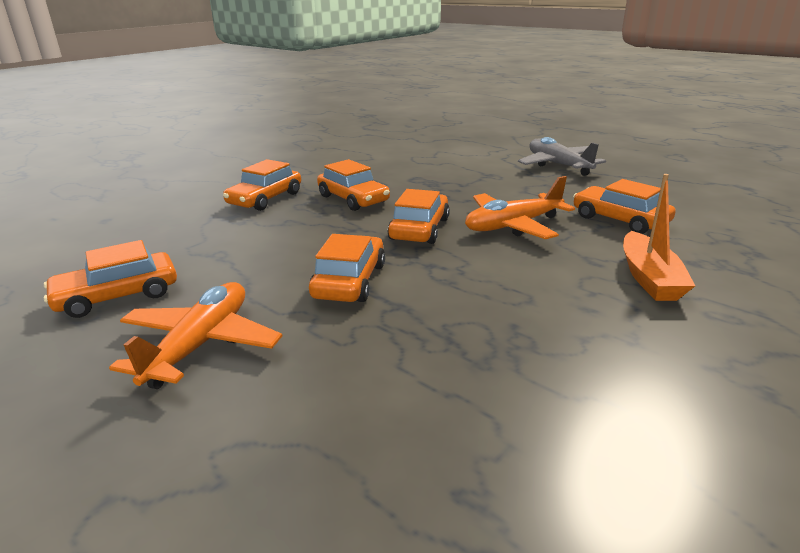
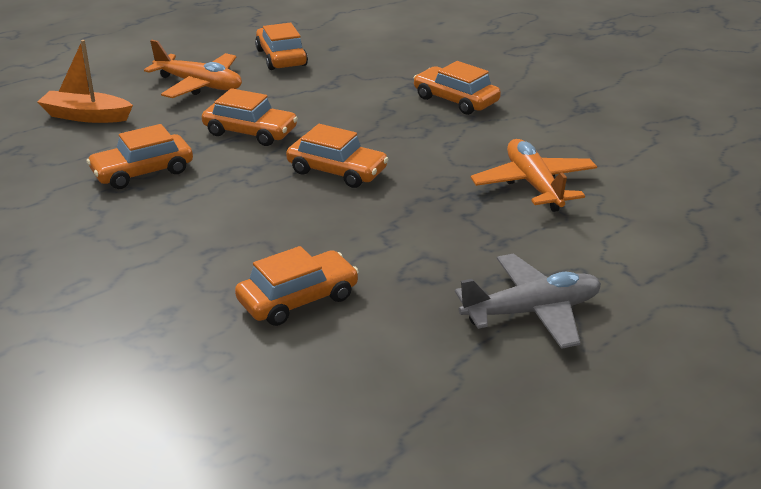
camera: 100 degrees right, 5 degrees up
(353, 199) = (437, 143): orange car -> orange car (142, 172)
(513, 226) = (318, 224): orange plane -> orange plane (534, 185)
(649, 278) = (159, 270): orange boat -> orange boat (86, 116)

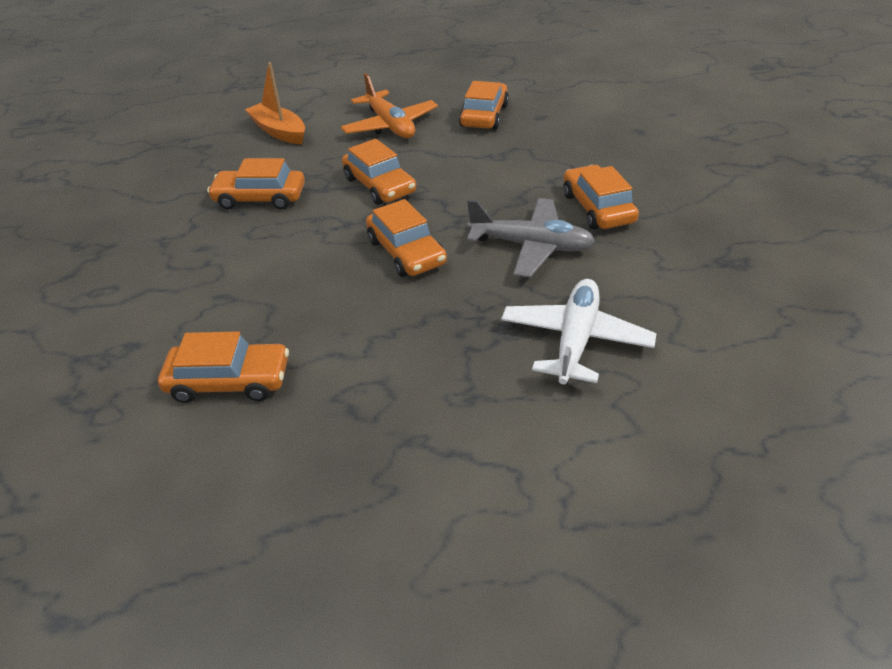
camera: 35 degrees right, 10 degrees up
(531, 312) = (409, 504): grey plane -> grey plane (531, 246)
(534, 185) = (575, 340): orange plane -> white plane

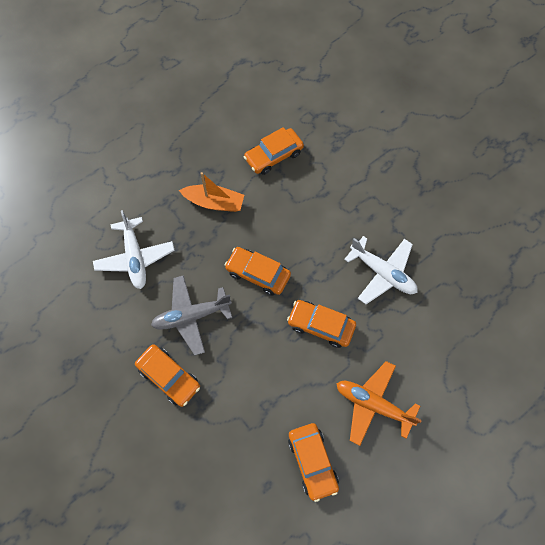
camera: 145 degrees right, 25 degrees up
(260, 198) = (382, 273): orange car -> white plane
(279, 131) = (445, 350): orange boat -> orange boat (214, 202)

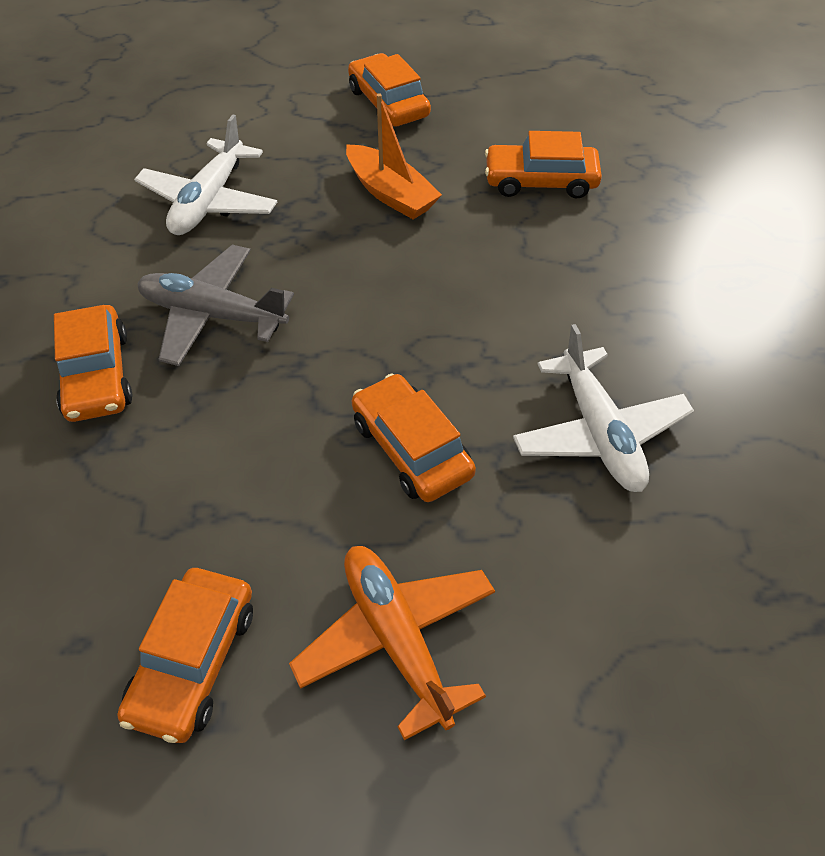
camera: 35 degrees right, 15 degrees down
(258, 274) = (372, 315): orange car -> orange car (388, 103)

